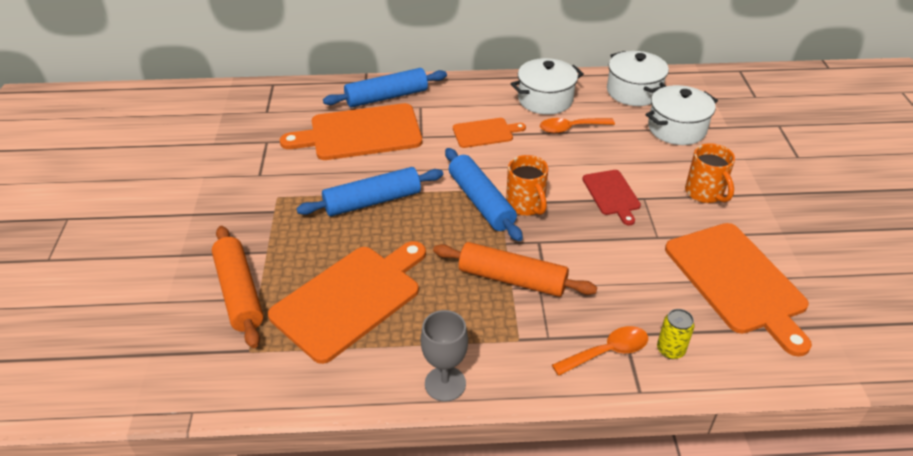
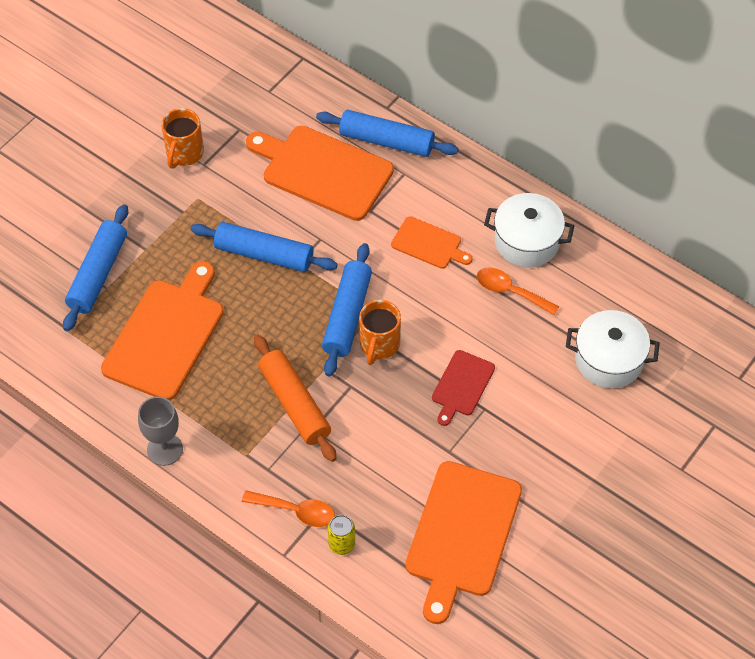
camera: 40 degrees right, 15 degrees up
(239, 292) = (98, 274): orange rolling pin -> blue rolling pin
(350, 299) = (166, 335): orange cutting board -> orange cutting board turned 60 degrees counterclockwise
(633, 91) = (624, 289): white pot -> none
(705, 193) = (543, 442): orange mug -> orange mug (184, 153)

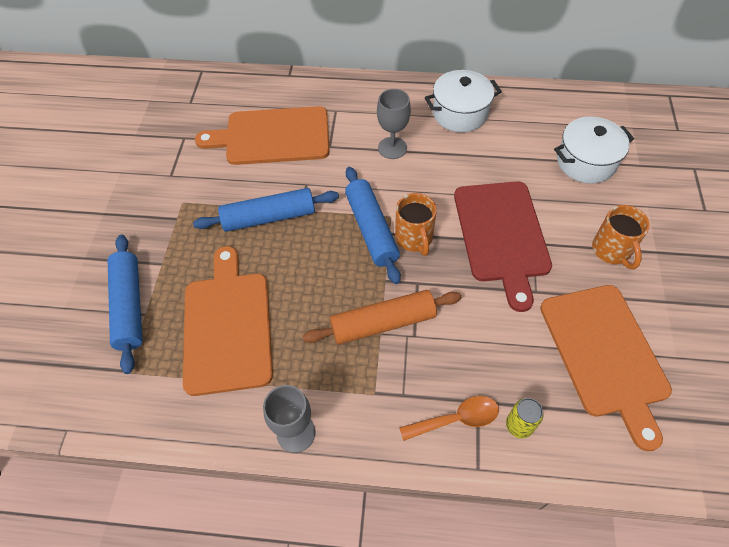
camera: 30 degrees left, 0 degrees up
(184, 153) = (148, 175): orange mug -> orange mug (611, 251)
(295, 403) = (383, 323): orange rolling pin -> orange rolling pin turned 45 degrees counterclockwise
(386, 141) = (306, 95): blue rolling pin -> none
(429, 244) = (392, 148): orange cutting board -> grey goblet
(462, 386) = (501, 235): red cutting board -> red cutting board, size x1.90
(510, 291) = (478, 151): orange spoon -> none

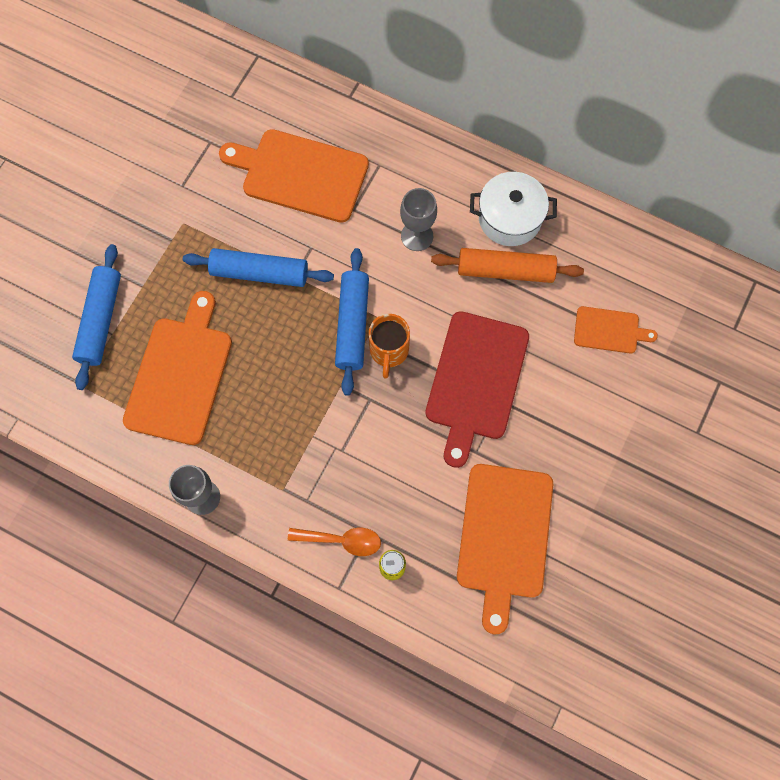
camera: 20 degrees right, 15 degrees up
(383, 323) = (319, 427): orange rolling pin -> orange rolling pin (505, 270)
(586, 162) = (609, 330): white pot -> orange cutting board
(611, 251) = (574, 439): orange mug -> none

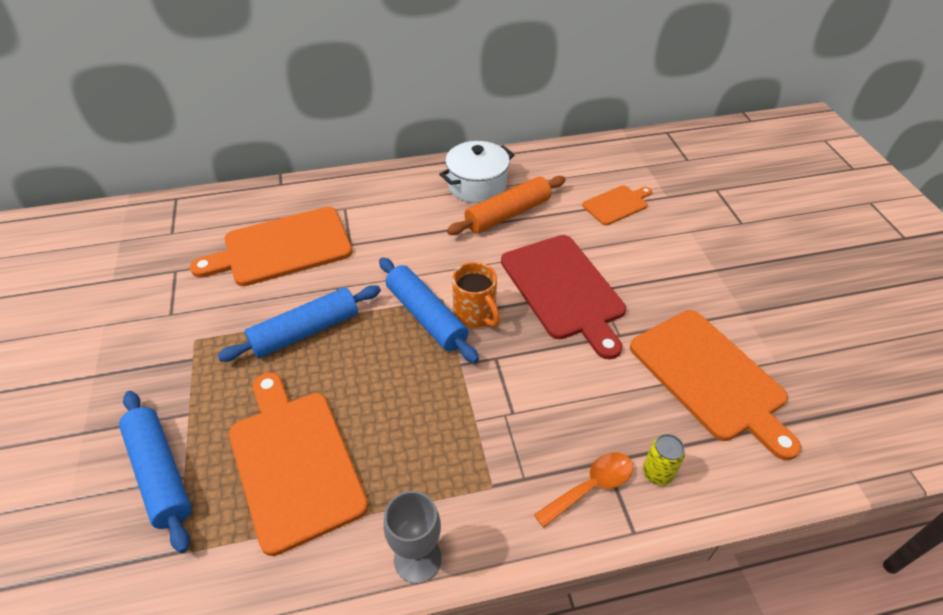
camera: 40 degrees left, 25 degrees down
(417, 236) = (419, 232): grey goblet -> none

